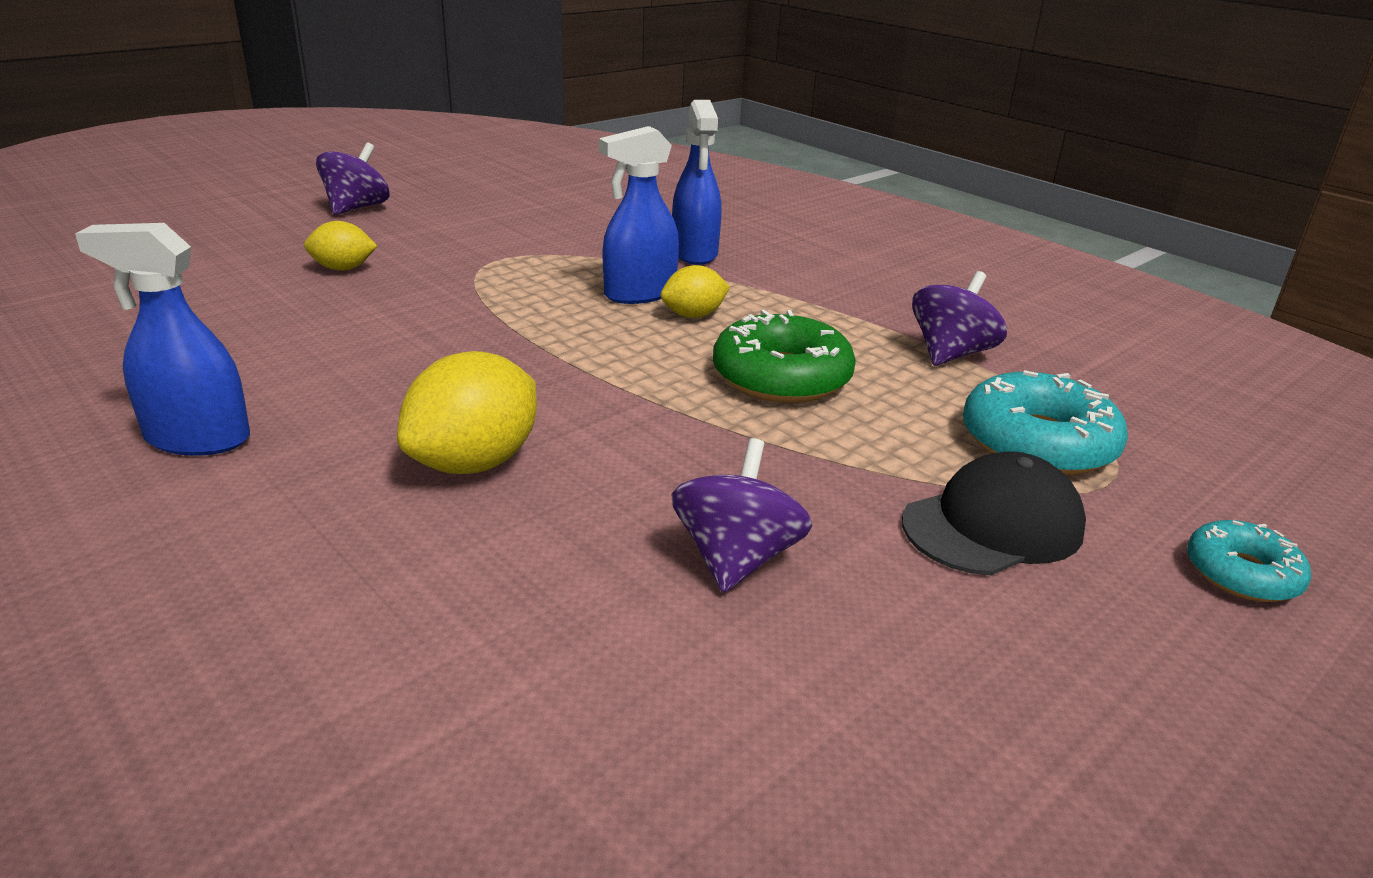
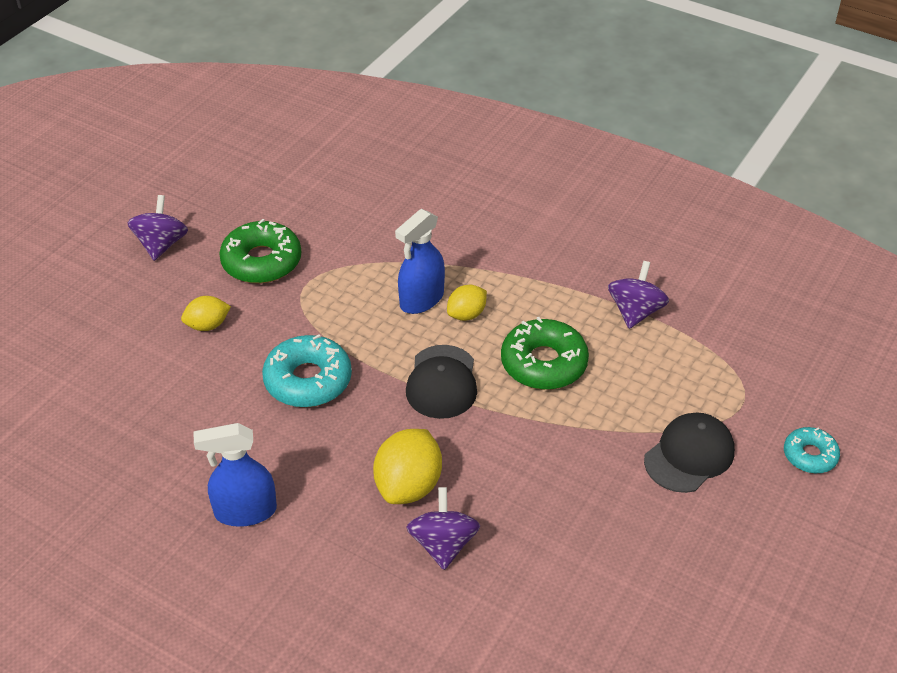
camera: 15 degrees left, 15 degrees up
(460, 236) = (261, 261): none -> green donut
(613, 367) = (442, 382): none -> black cap
(694, 253) = (436, 239): blue spray bottle -> none
(736, 558) = (573, 514): purple spinning top -> purple spinning top (443, 544)
(1037, 443) = (700, 383): turquoise donut -> turquoise donut (308, 380)

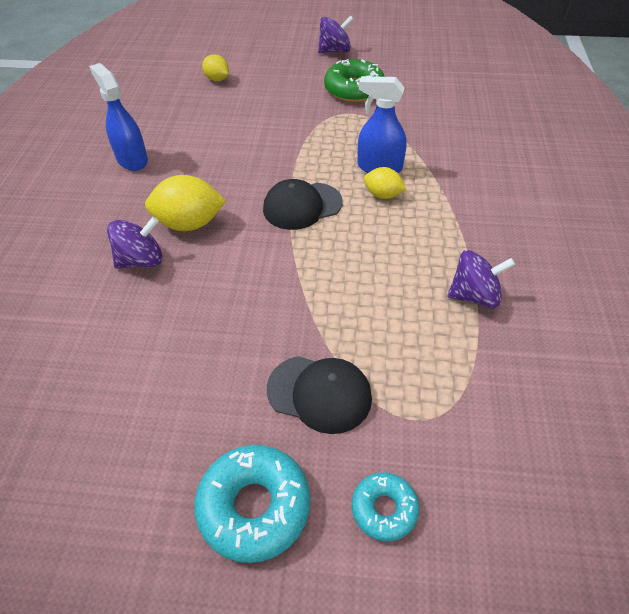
camera: 65 degrees right, 5 degrees up
(207, 325) = (280, 90): yellow lemon -> yellow lemon (217, 79)
(308, 380) = (261, 145): turquoise donut -> turquoise donut (254, 506)
(543, 363) = (363, 255): green donut -> none

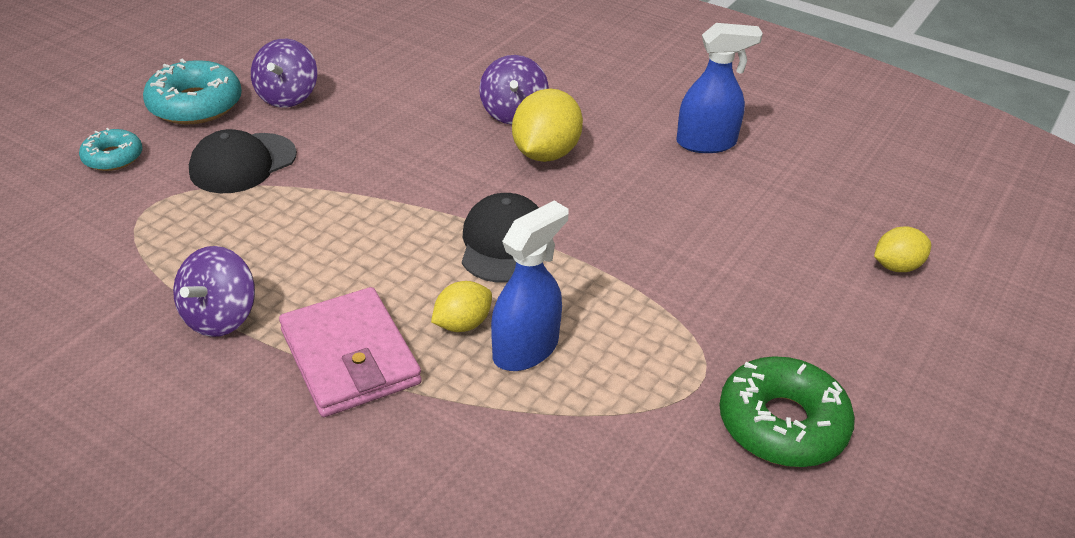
camera: 115 degrees right, 10 degrees down
(335, 51) = (962, 464): purple spinning top -> purple spinning top (287, 96)
(446, 224) = (350, 357): none -> pink wallet

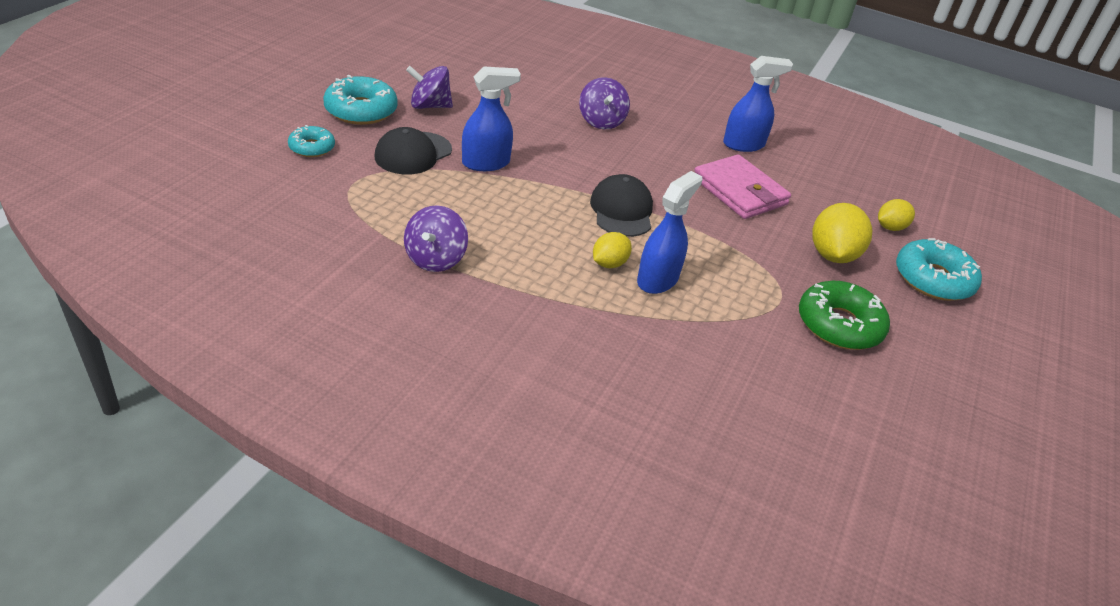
camera: 10 degrees left, 0 degrees up
(287, 96) = (429, 106): purple spinning top -> purple spinning top turned 90 degrees clockwise
(336, 176) = (486, 163): none -> blue spray bottle
(350, 357) = (537, 285): pink wallet -> pink wallet (739, 191)
(545, 154) = (633, 150): yellow lemon -> yellow lemon (832, 255)
(946, 350) = (933, 279): none -> turquoise donut

